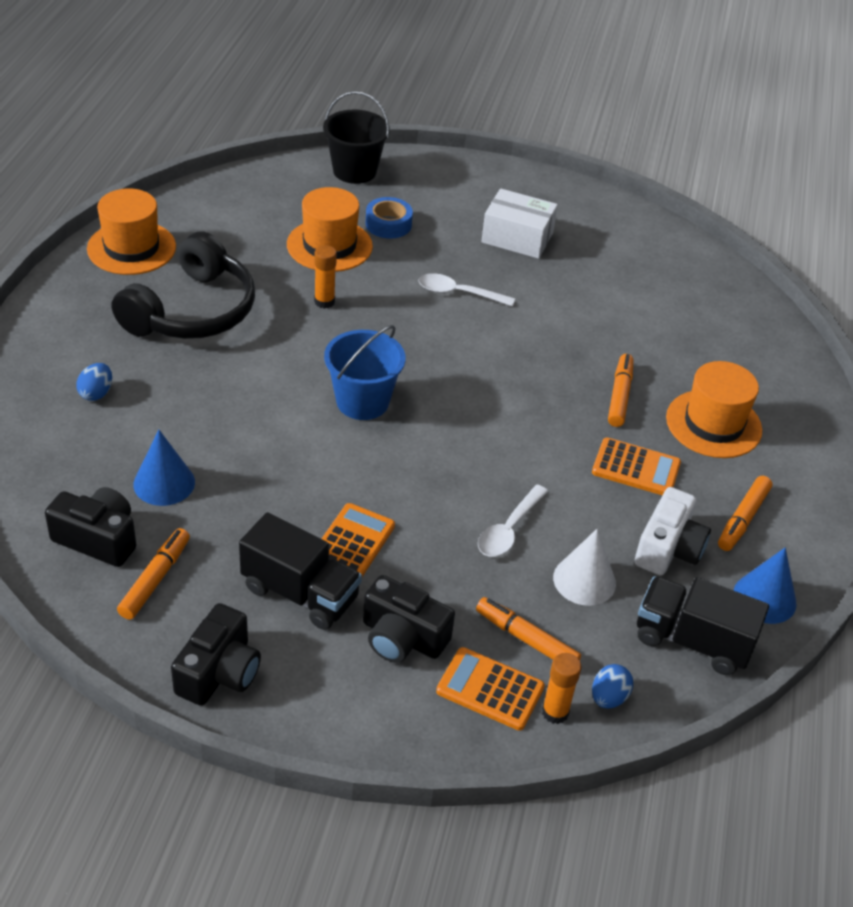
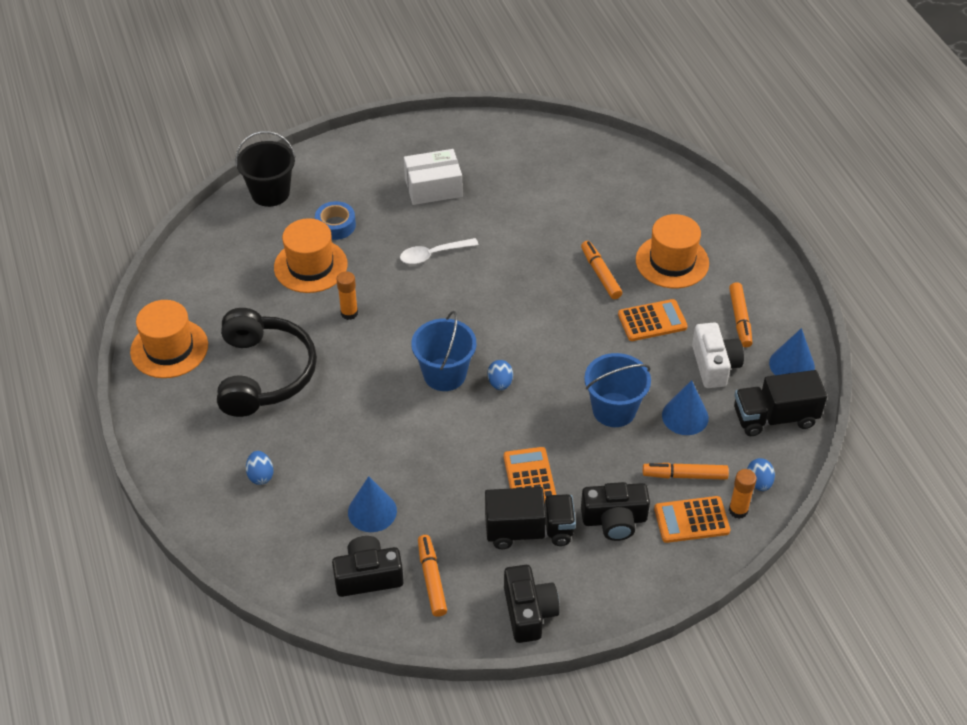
camera: 30 degrees left, 5 degrees up
(411, 439) = (500, 383): none -> blue egg
(509, 529) = (614, 410): white spoon -> blue bucket
(584, 580) = (685, 416): white cone -> blue cone

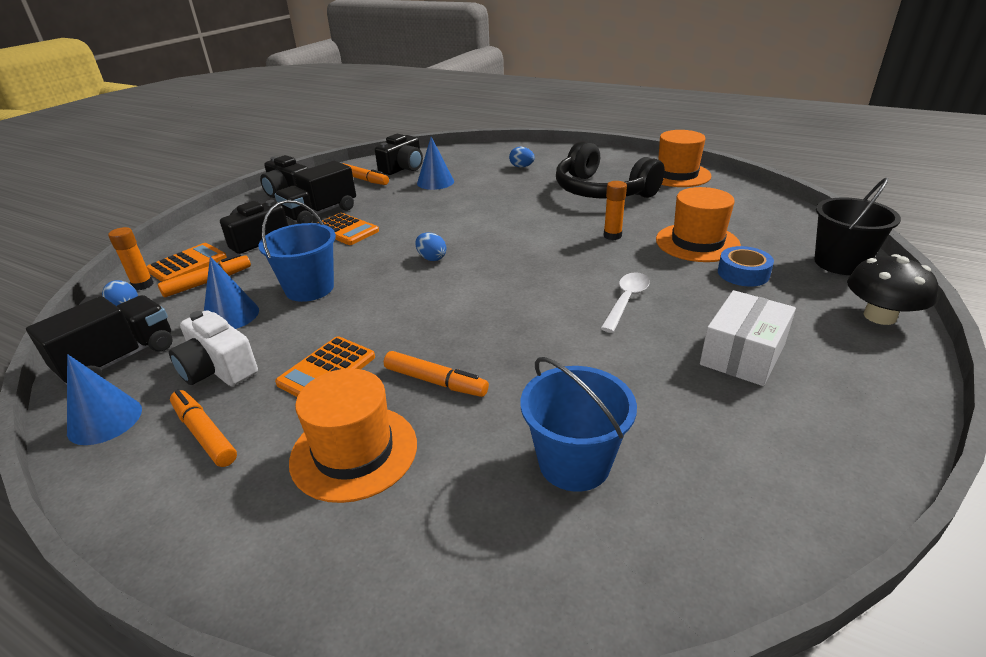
camera: 140 degrees right, 15 degrees down
(330, 158) = (879, 316): none -> black mushroom
(444, 374) = (483, 243): blue bucket -> blue bucket (574, 463)

